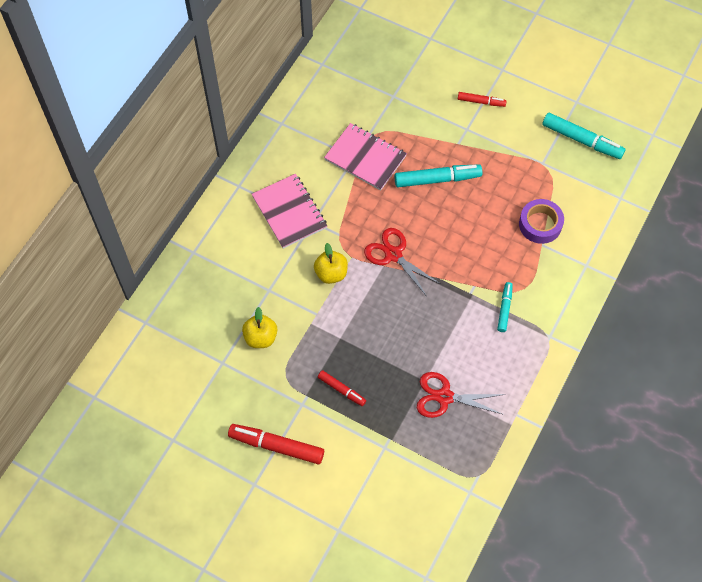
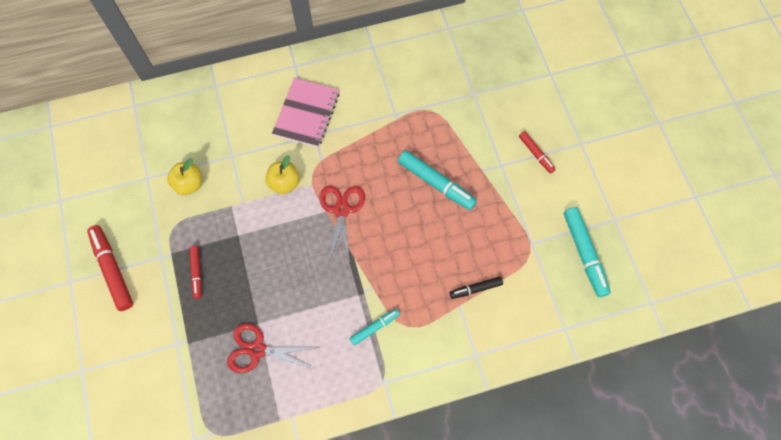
camera: 45 degrees right, 5 degrees up
(365, 158) = (402, 121): pink notebook -> none
(444, 397) = (257, 349): red scissors -> red scissors turned 45 degrees counterclockwise
(540, 224) = (475, 289): purple tape -> black marker

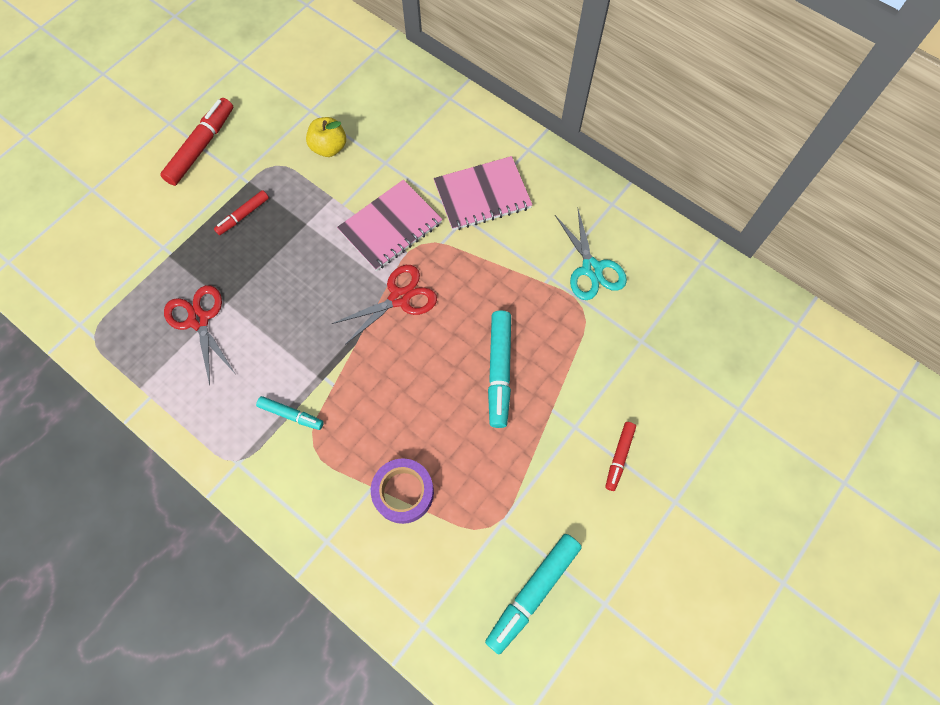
camera: 55 degrees right, 0 degrees up
(284, 183) = (390, 227): yellow apple -> pink notebook
(407, 87) = (591, 269): none -> turquoise scissors
(475, 289) = (403, 492): black marker -> purple tape

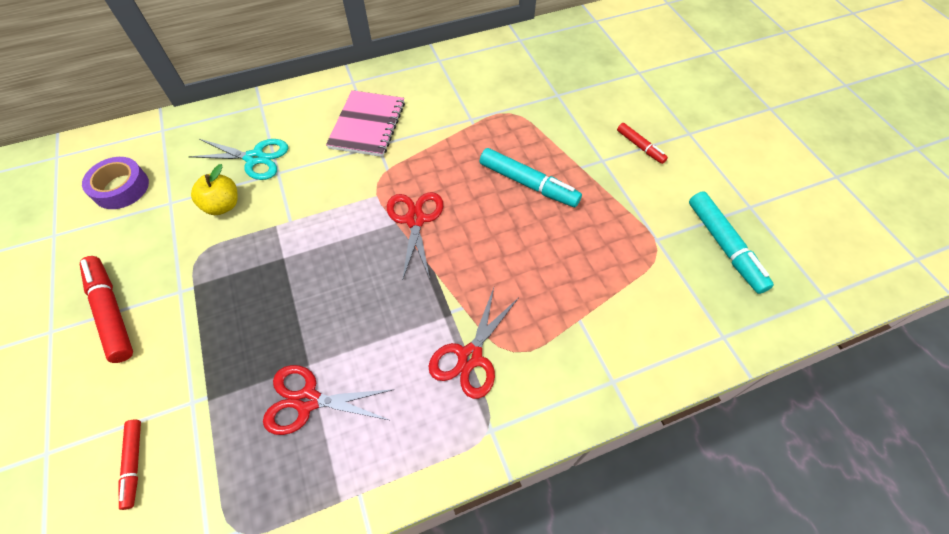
camera: 60 degrees left, 10 degrees down
(243, 215) = (226, 307): red marker -> red marker (134, 464)
(291, 415) = (470, 356): turquoise marker -> red scissors
(390, 227) = (342, 196): pink notebook -> none
(403, 492) = (597, 297): purple tape -> purple tape (121, 188)
(591, 269) = (482, 94): turquoise scissors -> turquoise scissors (255, 158)

